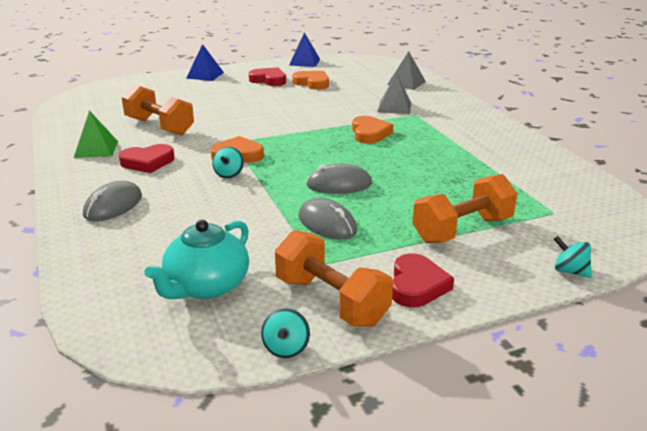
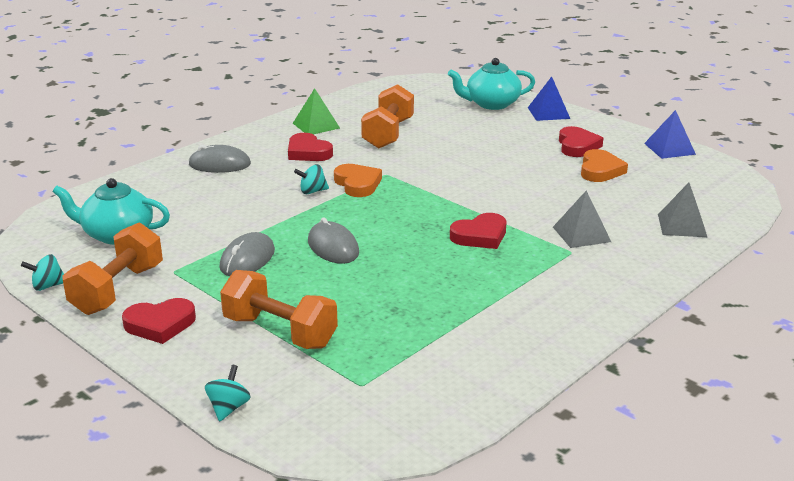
camera: 65 degrees right, 0 degrees up
(162, 86) = (491, 104): none -> turquoise teapot
(369, 133) = (480, 236): orange heart -> red heart

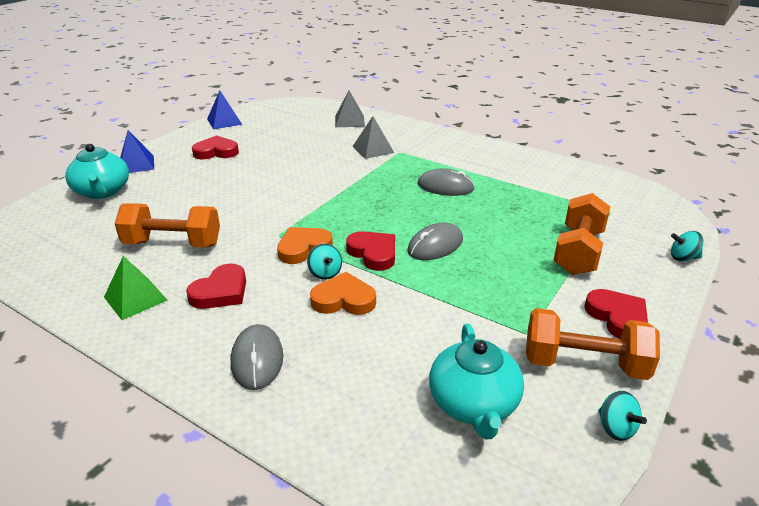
camera: 100 degrees left, 5 degrees up
(247, 259) = (479, 289): grey mouse -> grey mouse (445, 187)
(480, 236) = (389, 183): red heart -> red heart (373, 253)
(600, 170) = (265, 144): orange heart -> orange heart (343, 300)

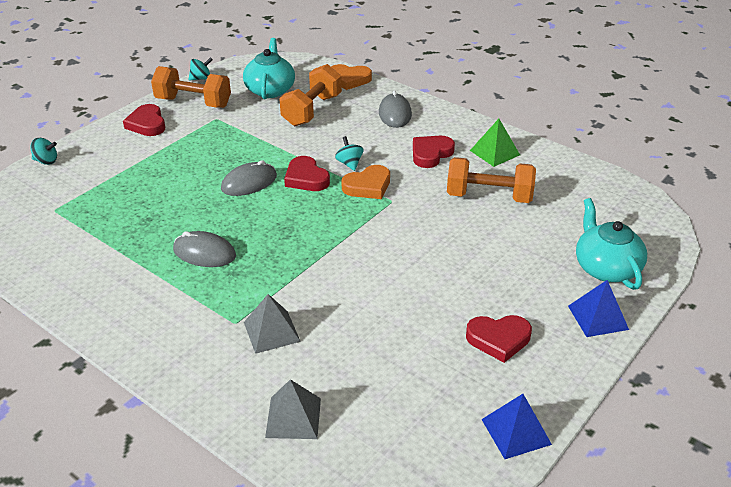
camera: 175 degrees left, 5 degrees up
(343, 300) = (336, 144): orange heart -> orange heart (349, 79)
(578, 252) = (128, 170): orange dumbbell -> orange dumbbell (312, 110)
(616, 428) = (201, 78): turquoise spinning top -> turquoise spinning top turned 90 degrees clockwise

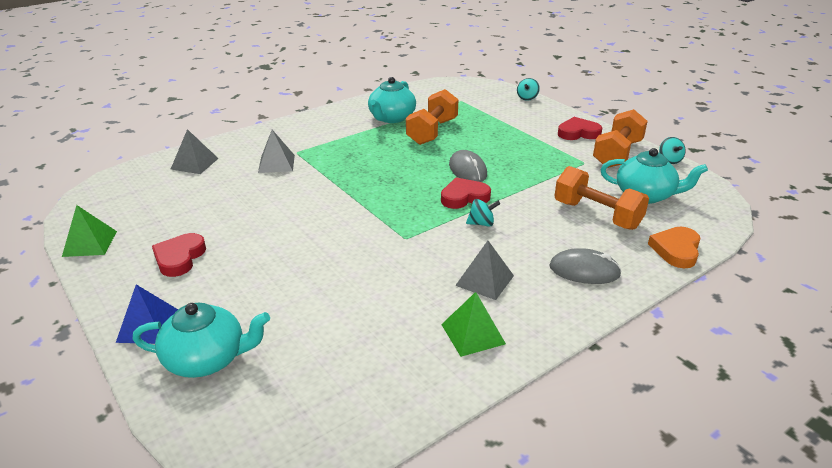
camera: 105 degrees right, 5 degrees down
(115, 260) = (391, 118): none -> turquoise teapot
(204, 253) = (380, 146): grey mouse -> none
(368, 186) = (437, 228): orange heart -> none
(431, 154) = (485, 280): red heart -> grey pyramid
(489, 196) = (382, 304): orange dumbbell -> orange dumbbell (432, 132)
(516, 431) = (90, 243): blue pyramid -> green pyramid

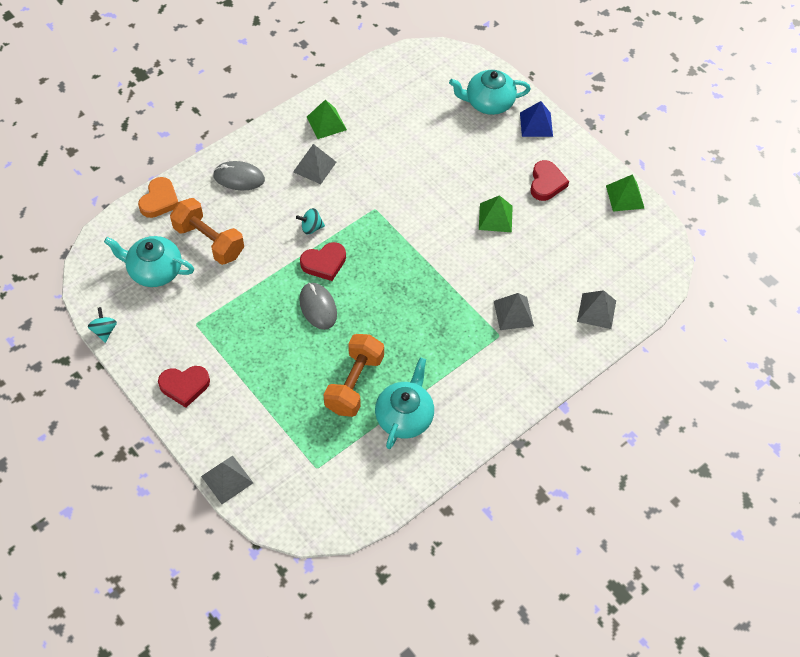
camera: 175 degrees right, 25 degrees up
(261, 228) = (495, 217): none -> green pyramid
(527, 98) = (227, 479): turquoise spinning top -> grey pyramid
(617, 154) = (155, 341): orange dumbbell -> none

